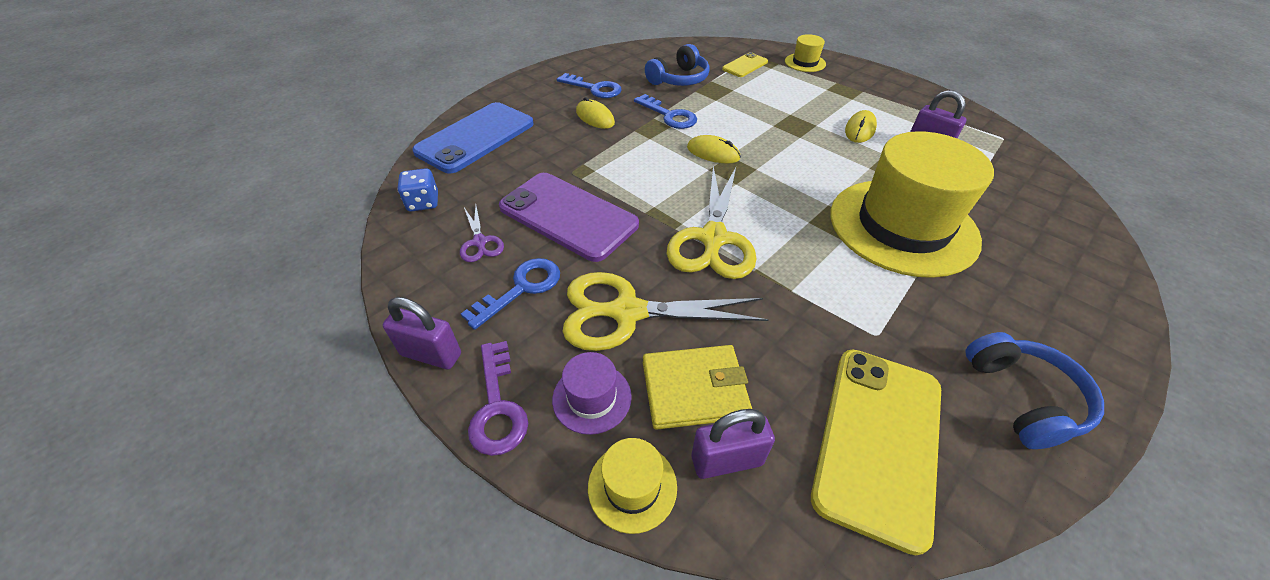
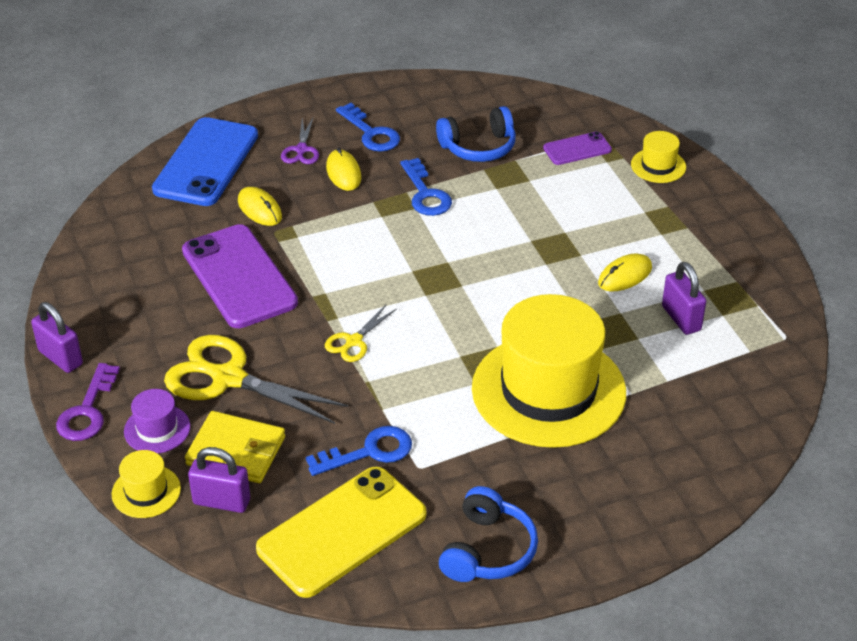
camera: 25 degrees right, 5 degrees down
(423, 202) = (120, 222): blue dice -> none
(476, 138) = (206, 162): blue phone -> blue phone turned 45 degrees counterclockwise
(480, 242) = (147, 277): purple scissors -> purple scissors (301, 150)
(521, 288) = (157, 330): blue key -> blue key (369, 452)
(713, 153) = (433, 254): yellow mouse -> yellow mouse (259, 209)
(713, 238) = (354, 341): yellow scissors -> yellow scissors, size x0.50
(745, 65) = (577, 149): yellow phone -> purple phone

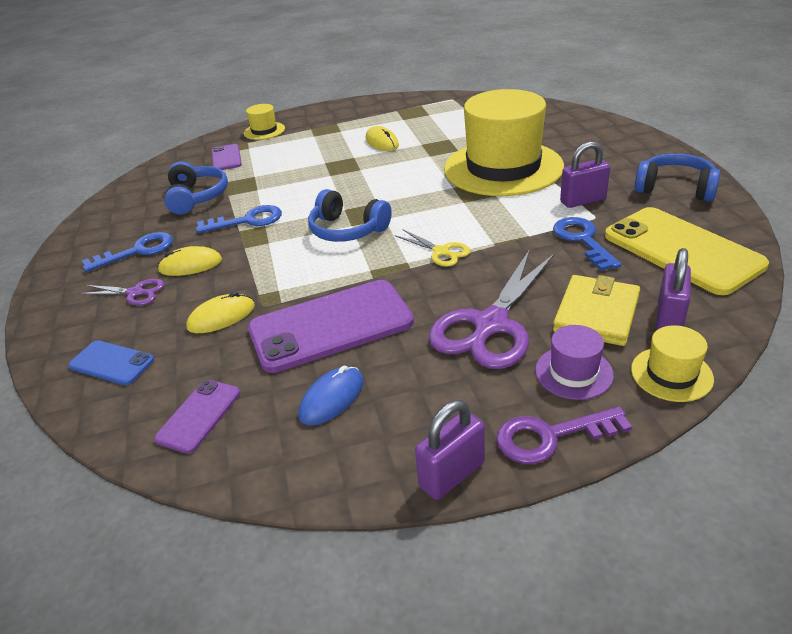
camera: 80 degrees left, 5 degrees down
(87, 411) = (550, 437): purple key -> purple key turned 150 degrees clockwise
(140, 222) = (199, 415): none -> purple phone
(147, 289) = (332, 398): none -> blue mouse
(206, 162) = (112, 363): blue phone -> blue phone, size x0.50
(229, 378) = (491, 324): yellow scissors -> purple scissors
(402, 269) = (347, 230): none -> blue headphones
(681, 318) = (430, 126): purple padlock -> purple padlock (583, 201)

